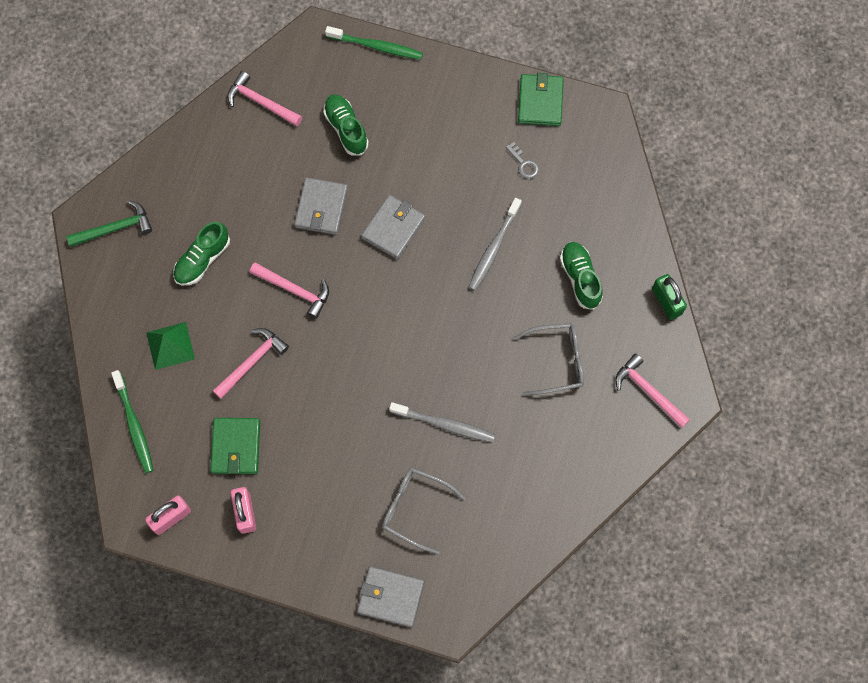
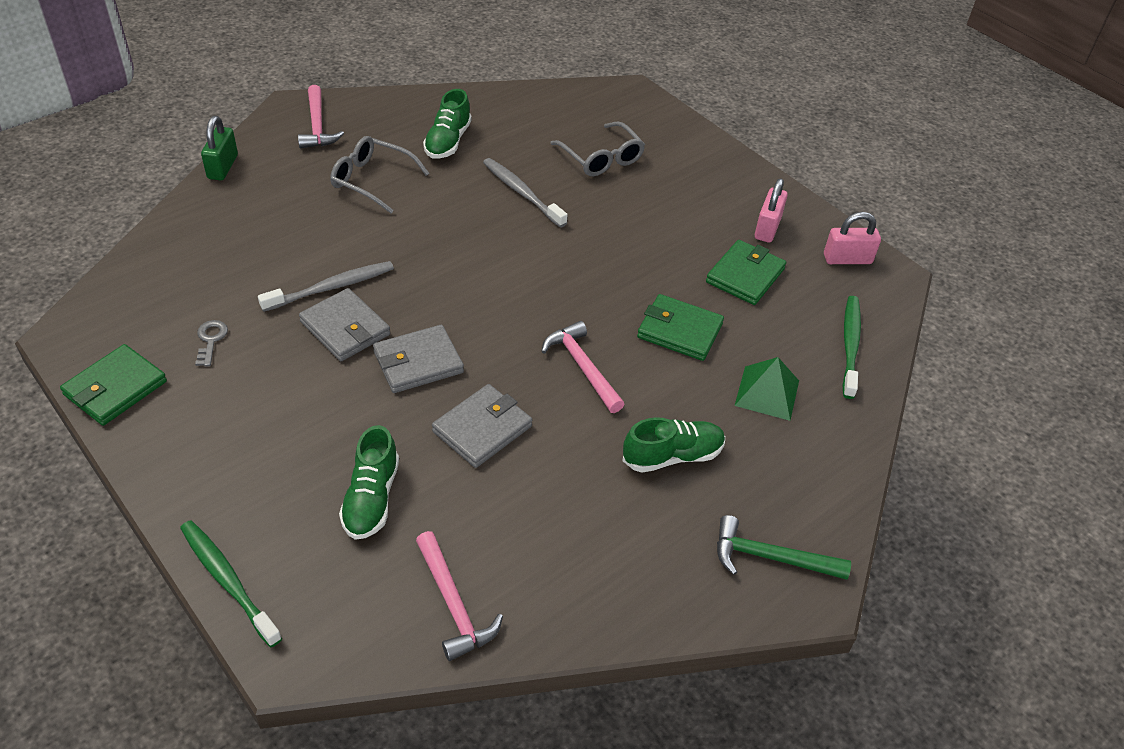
camera: 150 degrees left, 25 degrees down
(252, 362) = (679, 331): pink hammer -> green wallet
(390, 597) = (670, 124): grey wallet -> grey wallet (345, 328)
(580, 278) = (277, 221): green shoe -> green shoe (448, 141)

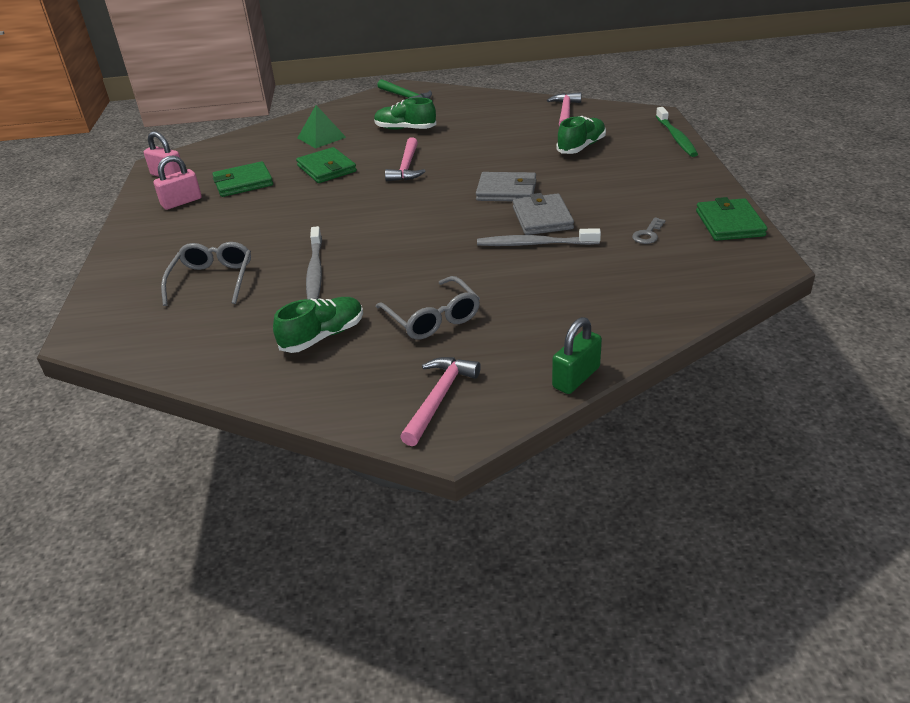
camera: 140 degrees left, 10 degrees down
(115, 388) = (729, 223): green wallet -> green wallet turned 75 degrees counterclockwise
(482, 429) = (495, 157): grey wallet -> none
(850, 345) = (245, 143): green toothbrush -> none

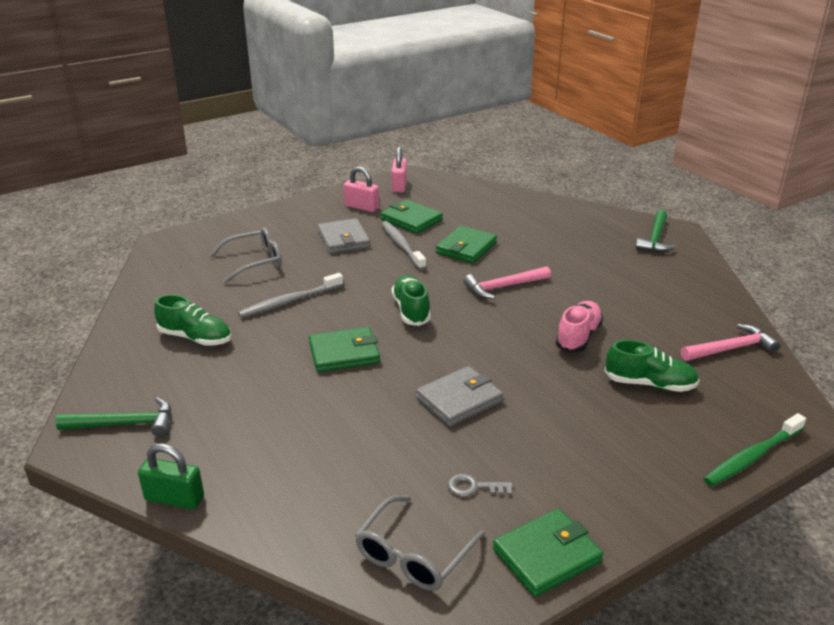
camera: 60 degrees right, 5 degrees down
(321, 137) = (524, 225): green pyramid -> none
(405, 129) = (583, 261): green shoe -> green shoe (411, 310)
(432, 256) = (344, 353): none -> green wallet
(432, 318) = (242, 384): grey glasses -> grey glasses (414, 554)
(439, 398) = (125, 424): pink hammer -> green hammer
(504, 156) = (578, 337): none -> pink shoe
(506, 191) = (501, 360): grey wallet -> grey wallet (343, 239)
(534, 244) = (402, 409): grey toothbrush -> grey toothbrush (401, 245)

